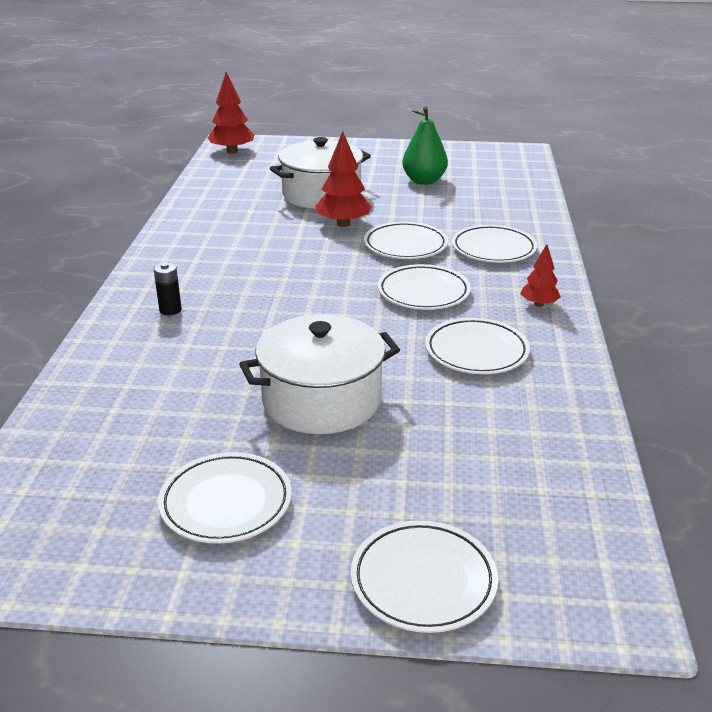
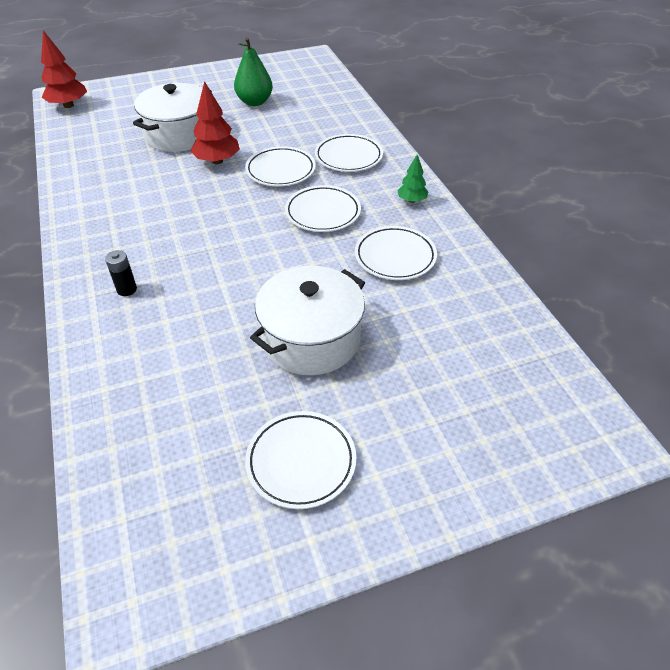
camera: 25 degrees left, 15 degrees up
(423, 581) = (483, 471): white plate -> none
(539, 304) = (411, 200): red tree -> green tree

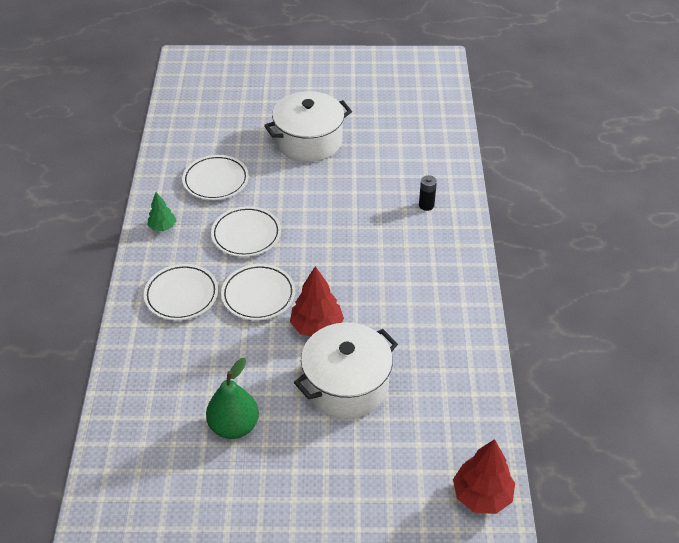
camera: 160 degrees left, 0 degrees up
(301, 462) = (344, 87): white plate -> none

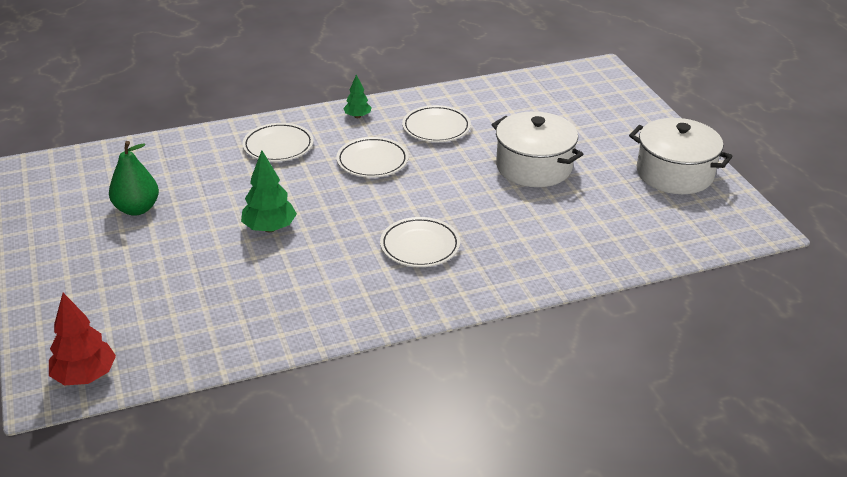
camera: 70 degrees right, 10 degrees down
(258, 295) = (296, 186): white plate -> white plate (420, 246)
(316, 327) = (269, 228): red tree -> green tree
(346, 384) = (202, 261): white pot -> white pot (674, 173)
(426, 205) = (484, 265): black battery -> none

